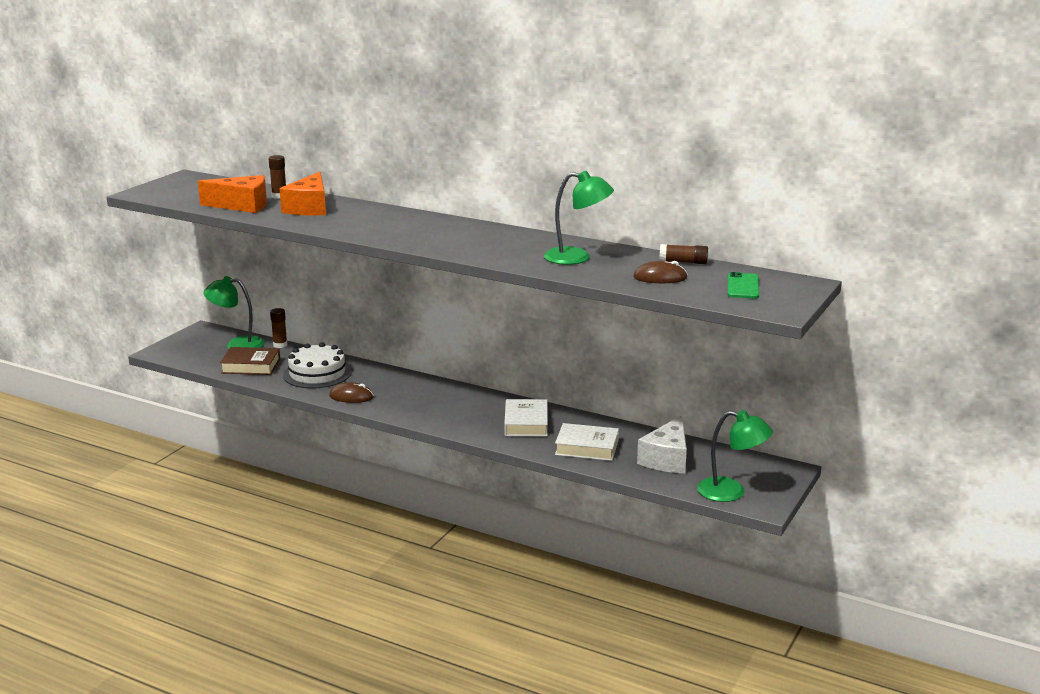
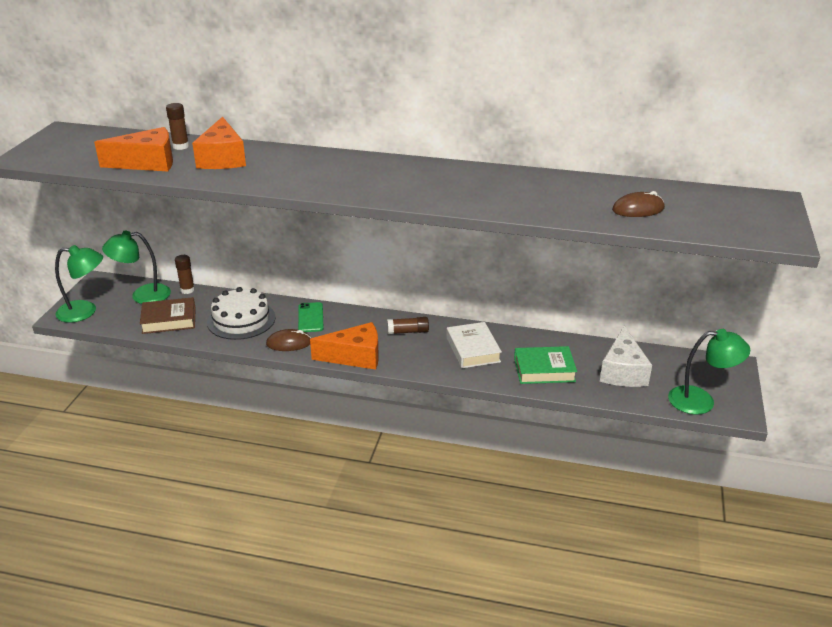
camera: 15 degrees left, 10 degrees up
(407, 414) = (355, 356): none -> orange cheese
(577, 257) = (539, 193): green lamp -> green lamp (85, 311)
(587, 447) = (544, 370): white book -> green book
(683, 262) = (643, 187): brown glue stick -> brown glue stick (408, 331)
(743, 286) = (723, 211): green phone -> green phone (310, 317)

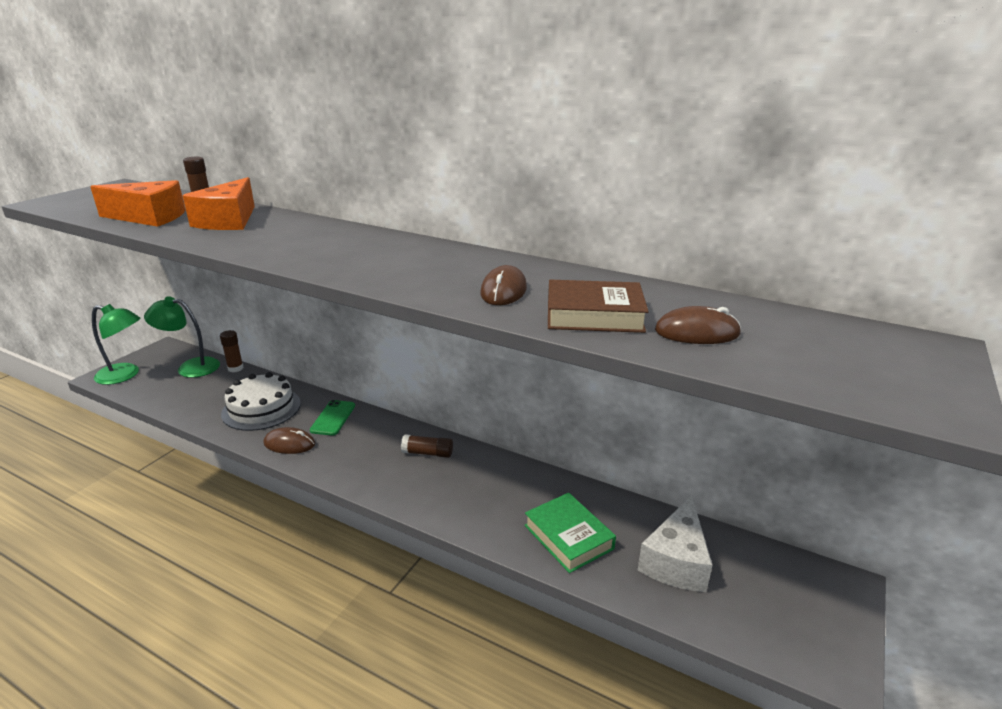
camera: 15 degrees right, 5 degrees down
(169, 320) = (192, 397): brown book -> brown book (594, 315)
(355, 356) = (348, 474): orange cheese -> none
(473, 349) = (491, 490): white book -> none
(497, 195) = (503, 291): none -> brown mouse
(544, 370) = (568, 537): green book -> green book turned 45 degrees clockwise
(701, 401) = (781, 636): green lamp -> none

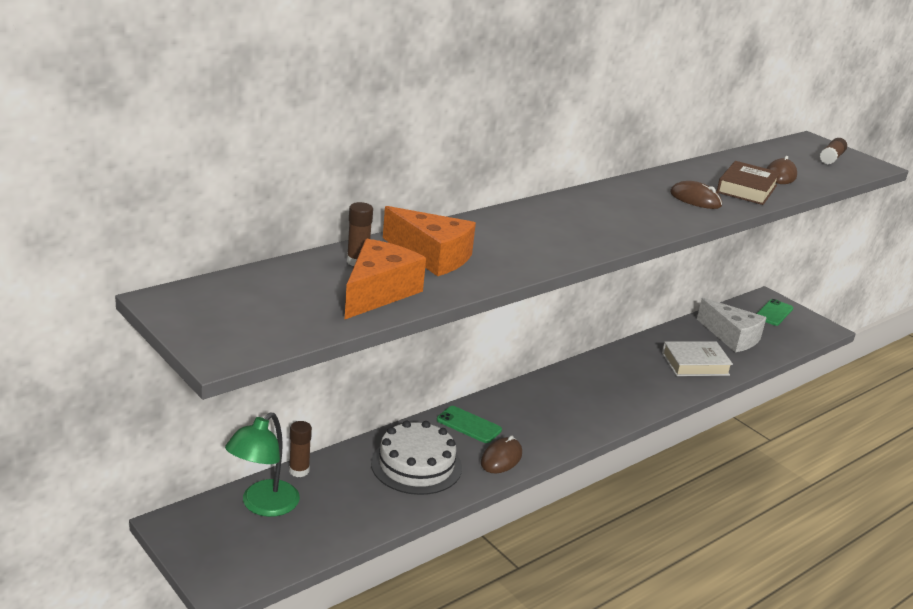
camera: 70 degrees left, 0 degrees up
(125, 375) = (237, 564): green lamp -> none
(427, 453) = (562, 390): brown glue stick -> brown glue stick (831, 158)
(568, 537) = (695, 364): green book -> white book
(806, 597) = (774, 313): none -> green phone

